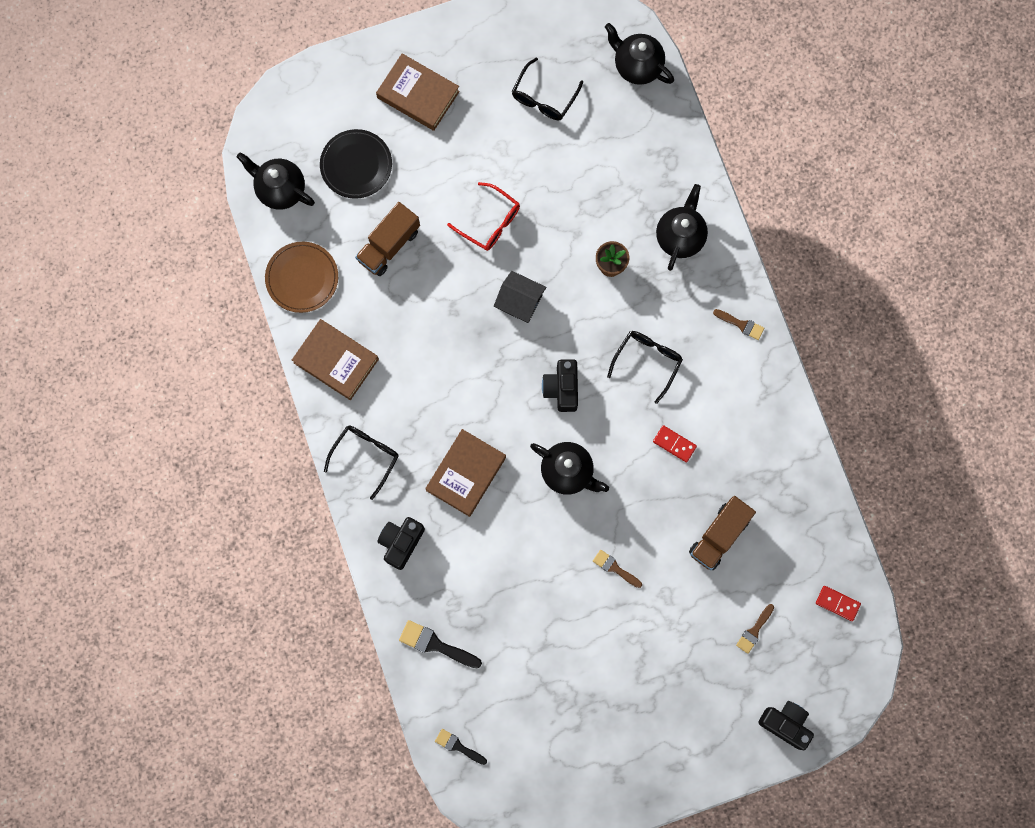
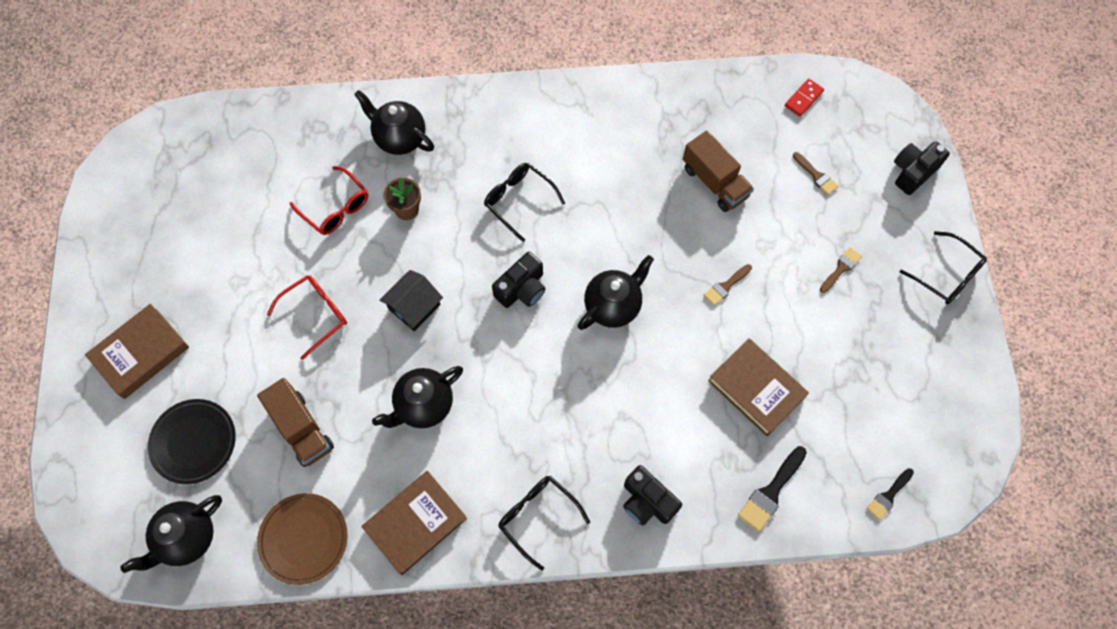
camera: 75 degrees left, 10 degrees down
(466, 473) = (587, 410): brown book -> brown book (756, 389)
(544, 97) = (200, 226): black glasses -> black glasses (946, 275)
(562, 388) = (522, 289): black camera -> black camera turned 60 degrees counterclockwise
(594, 204) = (336, 208): none -> red glasses
(637, 66) = (206, 131): black teapot -> black teapot (424, 405)
(674, 444) = (611, 198): red domino -> none
(741, 324) = (507, 108): brown brush -> brown brush (841, 268)

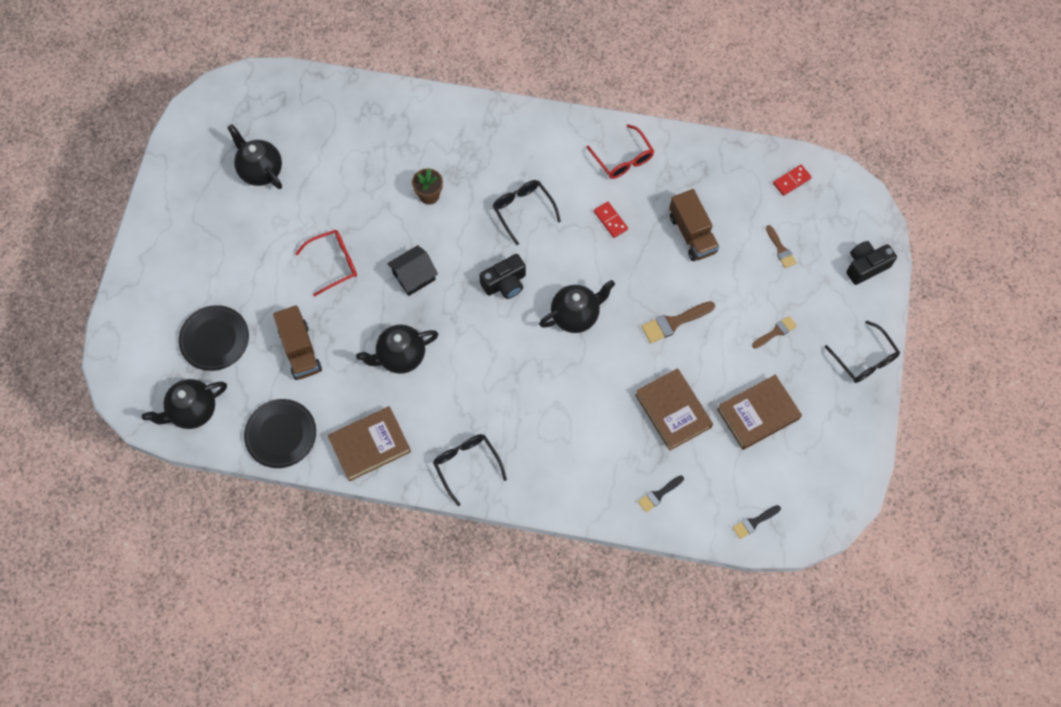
camera: 15 degrees right, 0 degrees up
(140, 353) = (190, 260): brown book -> brown book (758, 414)
(303, 539) = (281, 434): brown plate -> black plate
(336, 208) = (372, 180): red glasses -> red glasses (623, 159)
(399, 138) = (439, 135): black teapot -> black teapot (260, 171)
(620, 189) = (610, 220): none -> red domino
(647, 501) = (556, 476): black camera -> none
(726, 286) = (674, 322): brown brush -> brown brush, size x1.55
(771, 492) = (659, 494): black brush -> black brush, size x0.64

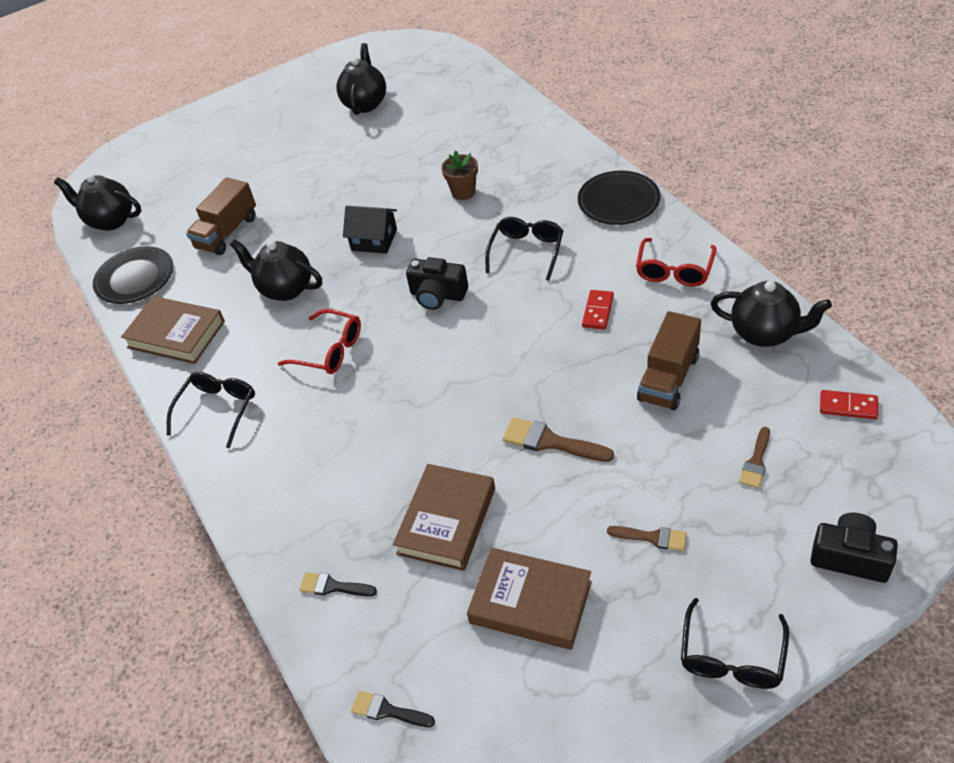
camera: 55 degrees right, 20 degrees down
(214, 339) = (187, 186): black plate -> black plate (618, 201)
(334, 263) = (330, 192): red glasses -> red glasses (330, 350)
(575, 315) = (464, 364): black teapot -> black teapot (765, 333)

